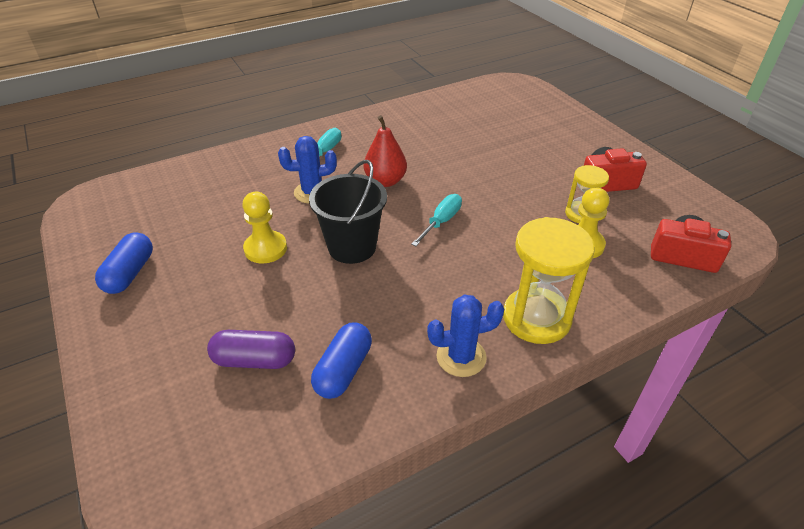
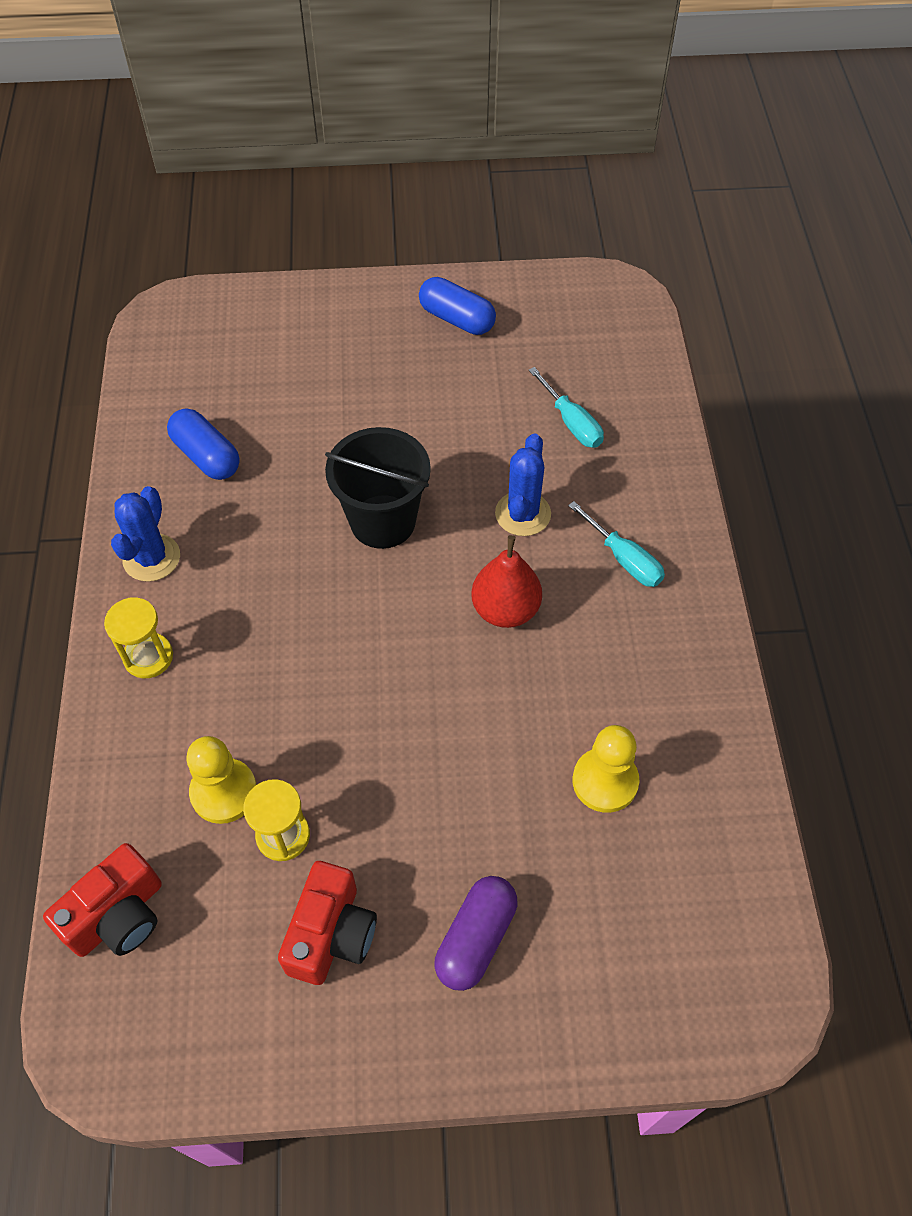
camera: 115 degrees right, 15 degrees up
(254, 360) = (266, 393): purple capsule -> purple capsule (475, 938)
(265, 248) = (430, 438): yellow pawn -> yellow pawn (605, 781)
(441, 222) = (373, 639): turquoise screwdriver -> turquoise screwdriver (571, 422)
(536, 318) = (148, 657): yellow hourglass -> yellow hourglass, size x0.56

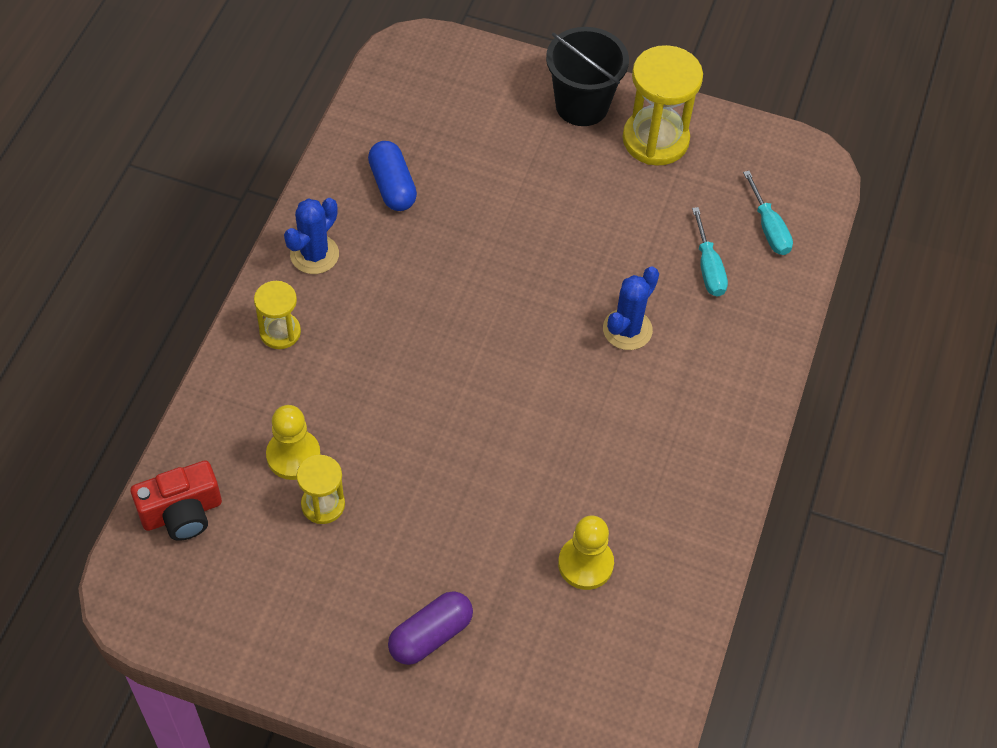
camera: 20 degrees right, 0 degrees up
(331, 934) = (327, 588): red camera -> none
(383, 521) = (509, 293): black bucket -> black bucket (582, 105)
(457, 319) = (655, 140): blue capsule -> yellow hourglass
(505, 609) = (574, 402): red pear -> none
(623, 559) = (692, 398): turquoise screwdriver -> turquoise screwdriver (768, 227)

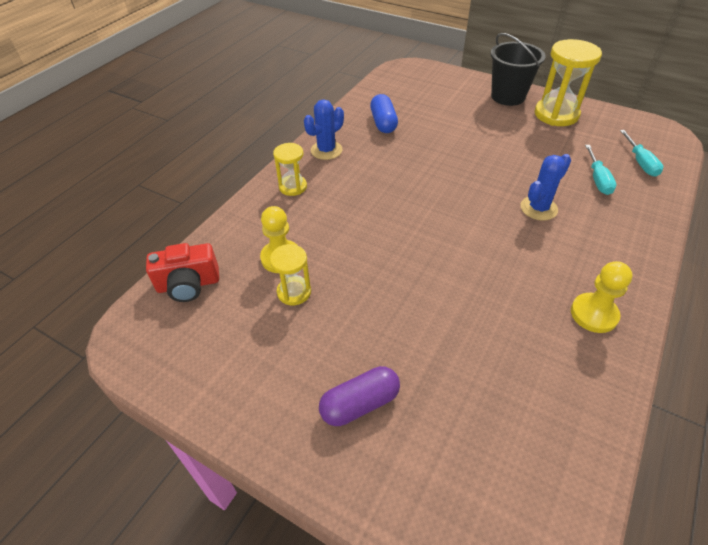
camera: 15 degrees right, 10 degrees down
(585, 564) = (503, 364): yellow pawn -> yellow pawn (594, 314)

